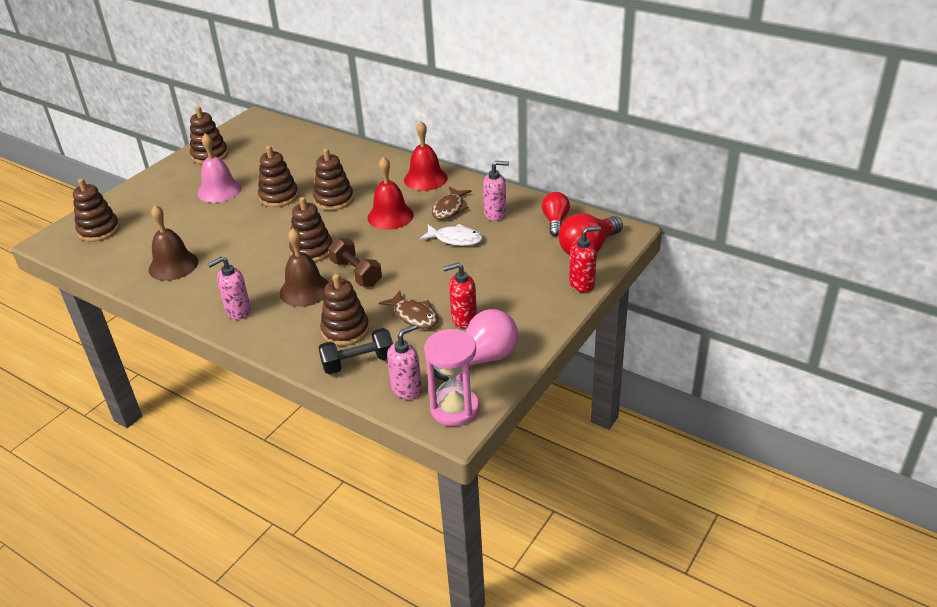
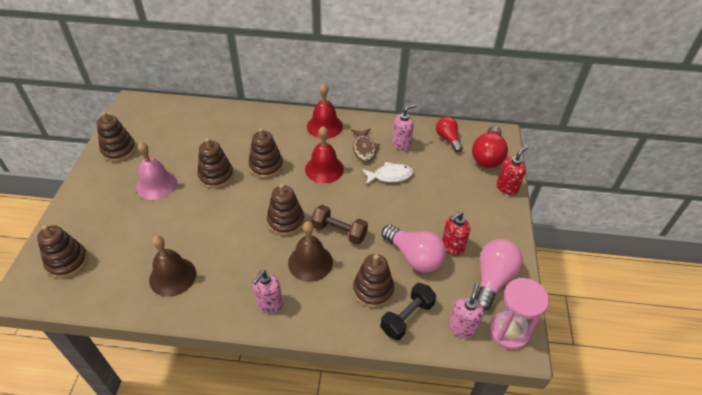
camera: 30 degrees left, 10 degrees up
(414, 316) = (414, 257): brown fish -> pink light bulb

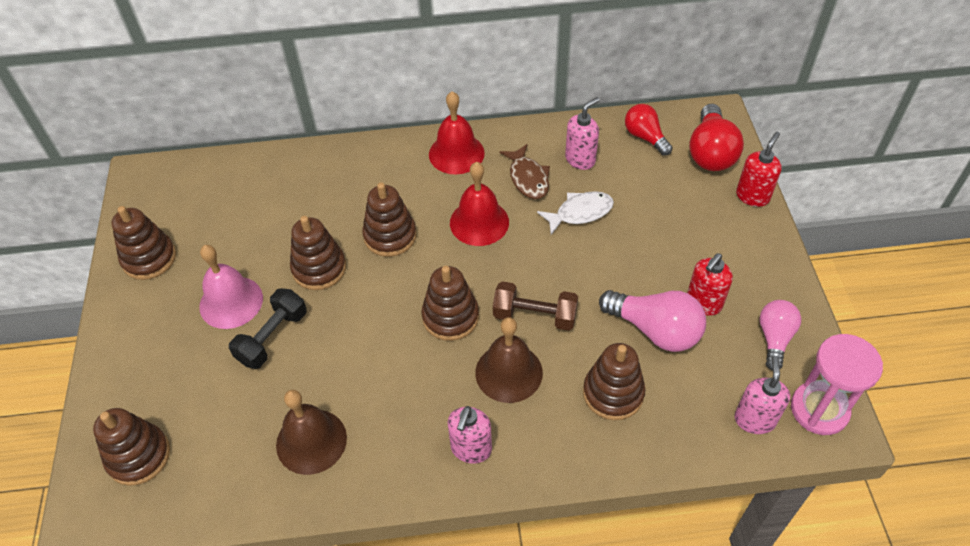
camera: 10 degrees left, 5 degrees up
(407, 317) = (674, 422): black dumbbell -> black dumbbell (272, 337)
(493, 279) = (774, 338): pink light bulb -> pink light bulb, size x0.66

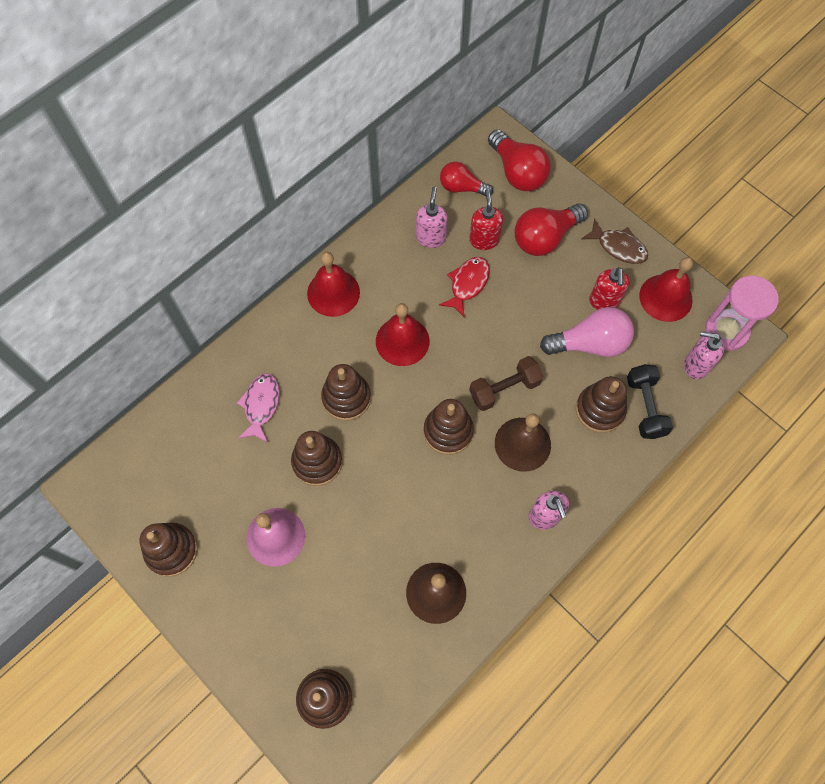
camera: 40 degrees left, 15 degrees up
(272, 337) = (335, 540): black dumbbell -> black dumbbell (645, 407)
(318, 199) = (261, 405): none -> pink fish
(528, 178) = (406, 279): brown fish -> brown fish (618, 247)
(580, 213) = (467, 284): white fish -> red fish
(690, 217) = (545, 238): none -> red light bulb
(752, 196) = (572, 192): red soap dispenser -> red soap dispenser (484, 240)
(754, 419) = (695, 365): pink soap dispenser -> pink soap dispenser turned 45 degrees counterclockwise
(774, 338) = (665, 297): pink light bulb -> red bell

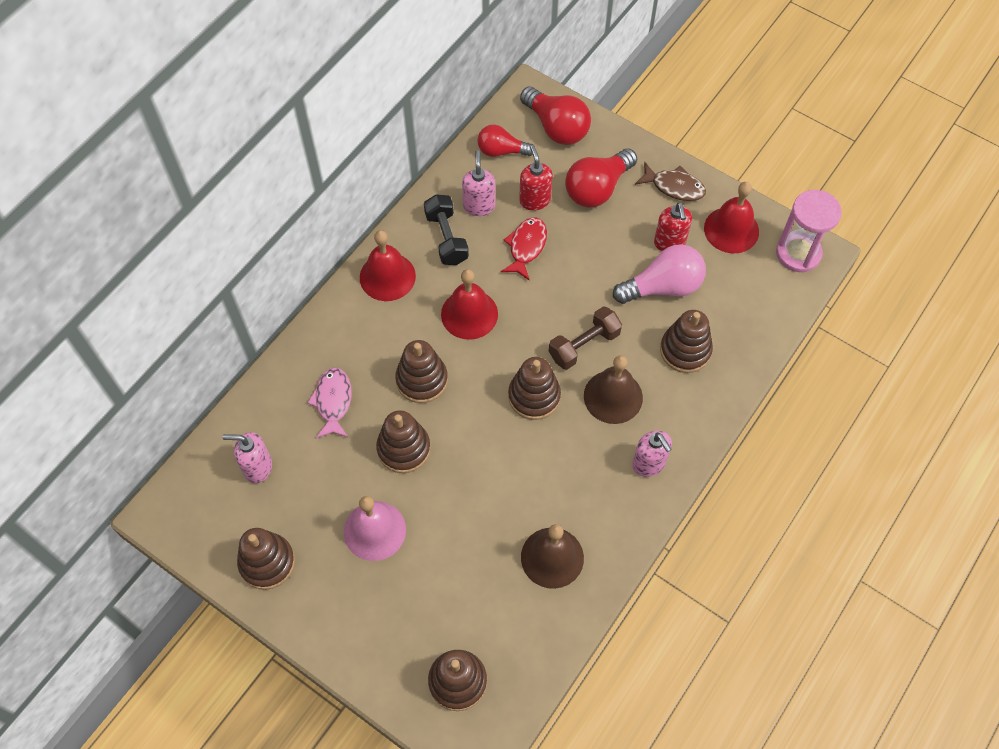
camera: 10 degrees left, 5 degrees down
(645, 407) = (730, 340): black dumbbell -> black dumbbell (446, 238)
(695, 365) = (773, 292): pink soap dispenser -> pink soap dispenser (257, 467)

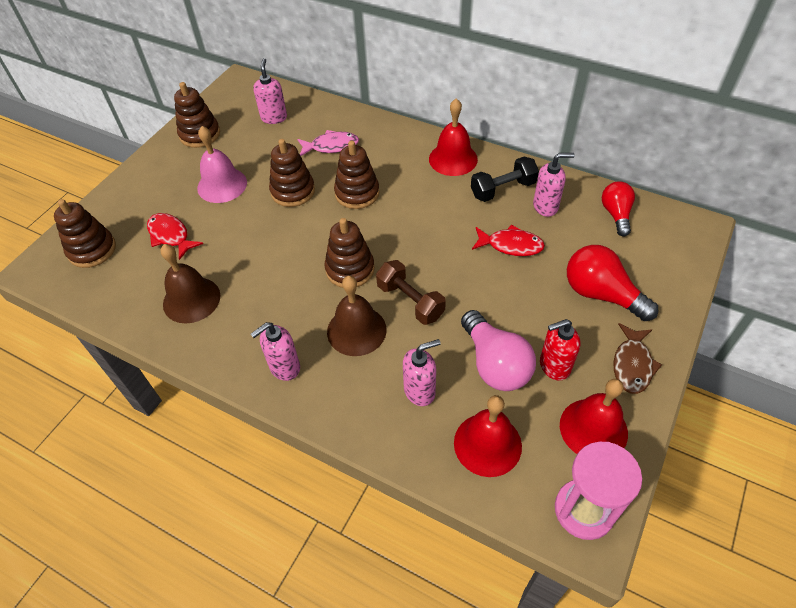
camera: 85 degrees right, 10 degrees down
(451, 587) = (170, 236): none -> red fish
(469, 314) = (427, 214): red bell -> red bell (487, 444)
(535, 200) = (567, 245): red soap dispenser -> none
(556, 127) = (665, 253): red light bulb -> none
(685, 350) = (420, 391): brown stacking toy -> pink soap dispenser

